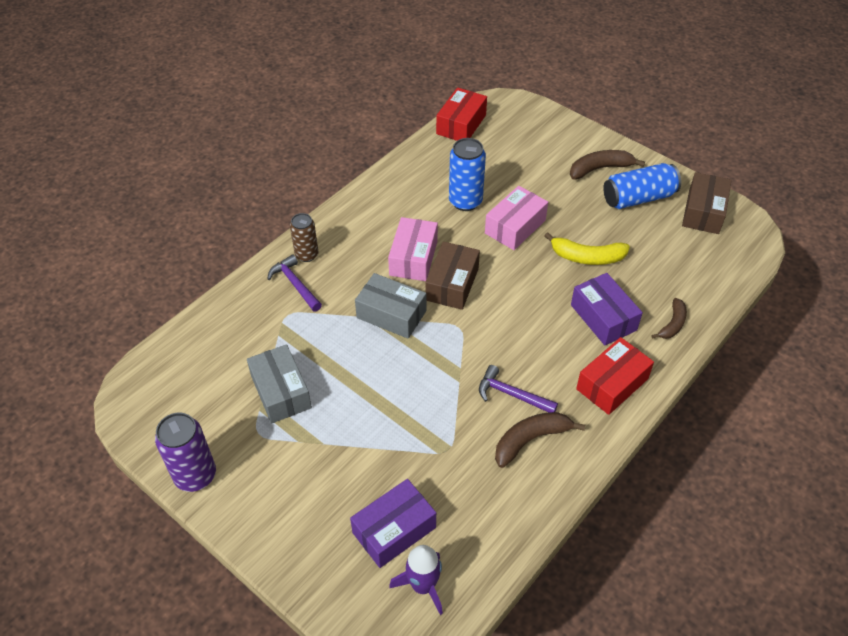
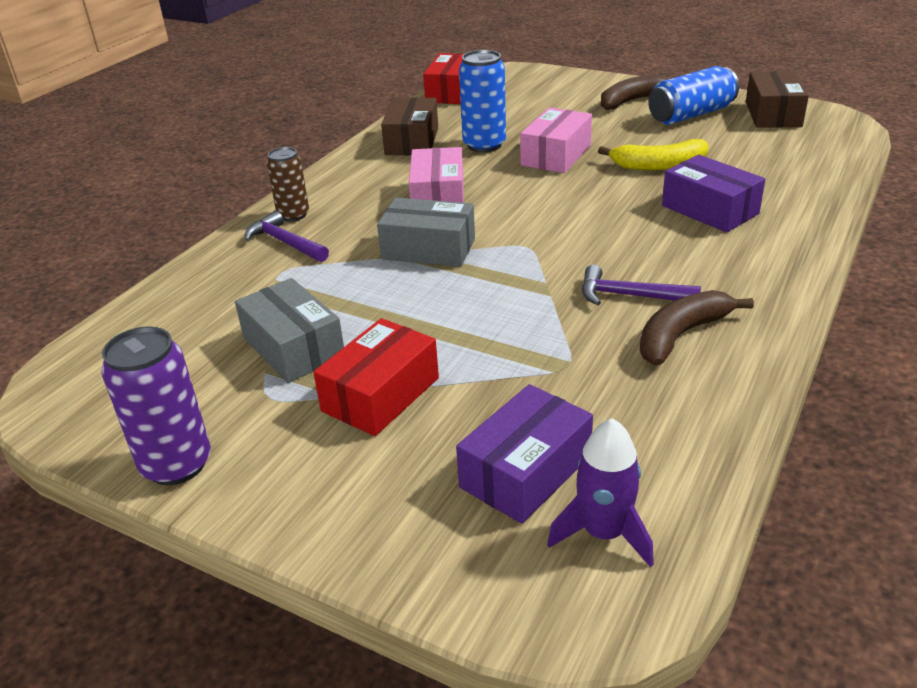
camera: 10 degrees left, 15 degrees down
(452, 284) = (499, 211): brown box -> brown box (412, 141)
(612, 384) = (758, 264): red box -> red box (380, 394)
(672, 324) = (799, 202): brown banana -> none

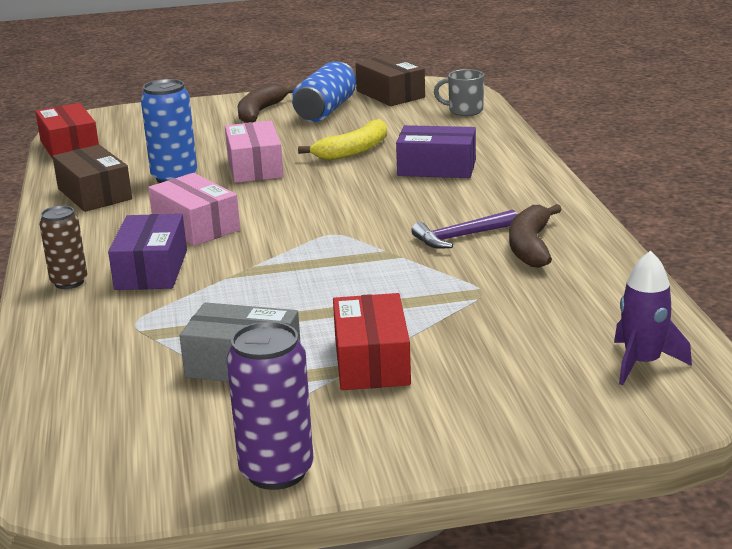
camera: 40 degrees left, 10 degrees down
(285, 242) = (98, 303): purple hammer -> none
(428, 249) = (250, 262): grey box -> none
(526, 471) = (547, 356): purple box -> purple box (151, 270)
(822, 154) = (464, 111): none -> grey mug

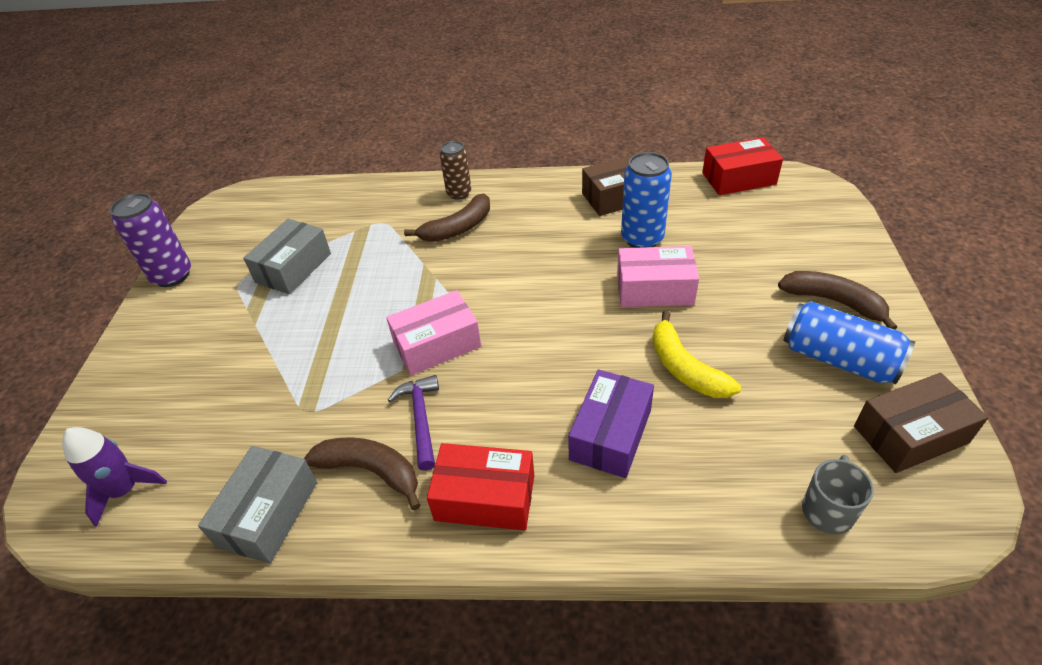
camera: 105 degrees right, 20 degrees up
(151, 270) = (458, 228): purple box -> brown banana
(196, 226) = (527, 250): pink box -> pink box (437, 344)
(371, 361) = (252, 328): red box -> red box (485, 497)
(606, 280) = (268, 514): none -> grey box

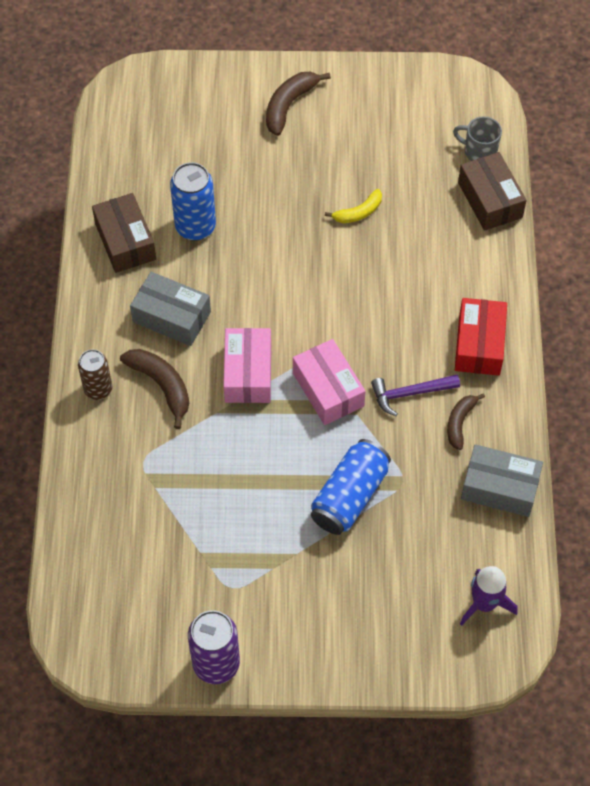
camera: 95 degrees left, 15 degrees up
(293, 268) = (213, 537): grey box -> grey box (171, 317)
(371, 471) = (460, 423): brown banana -> brown banana, size x0.66
(610, 434) = (422, 265): purple box -> none
(654, 289) = (266, 223): pink box -> pink box (248, 373)
(685, 368) = (358, 212): yellow banana -> yellow banana, size x0.66
(738, 178) = (108, 139): red box -> none
(839, 359) = (351, 116): blue can -> blue can (349, 496)
(910, 434) = (419, 95): brown box -> brown box (490, 200)

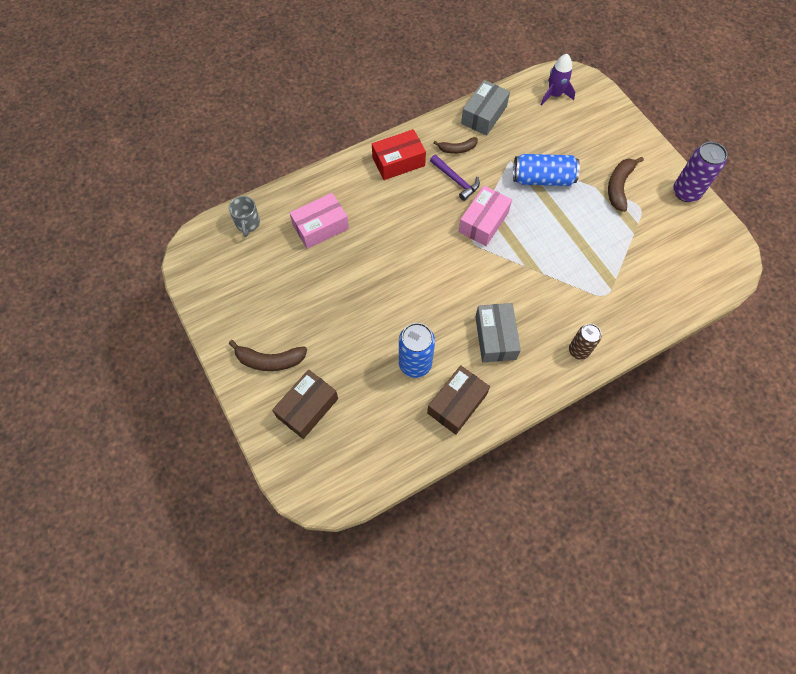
camera: 120 degrees left, 5 degrees up
(161, 385) = (548, 314): brown banana -> brown banana (619, 186)
(248, 373) = (503, 270): pink box -> pink box (320, 227)
(358, 212) = (340, 269): yellow banana -> none
(490, 200) = (285, 201): brown box -> brown box (307, 408)
(499, 487) = (484, 115): grey box -> grey box turned 45 degrees clockwise

